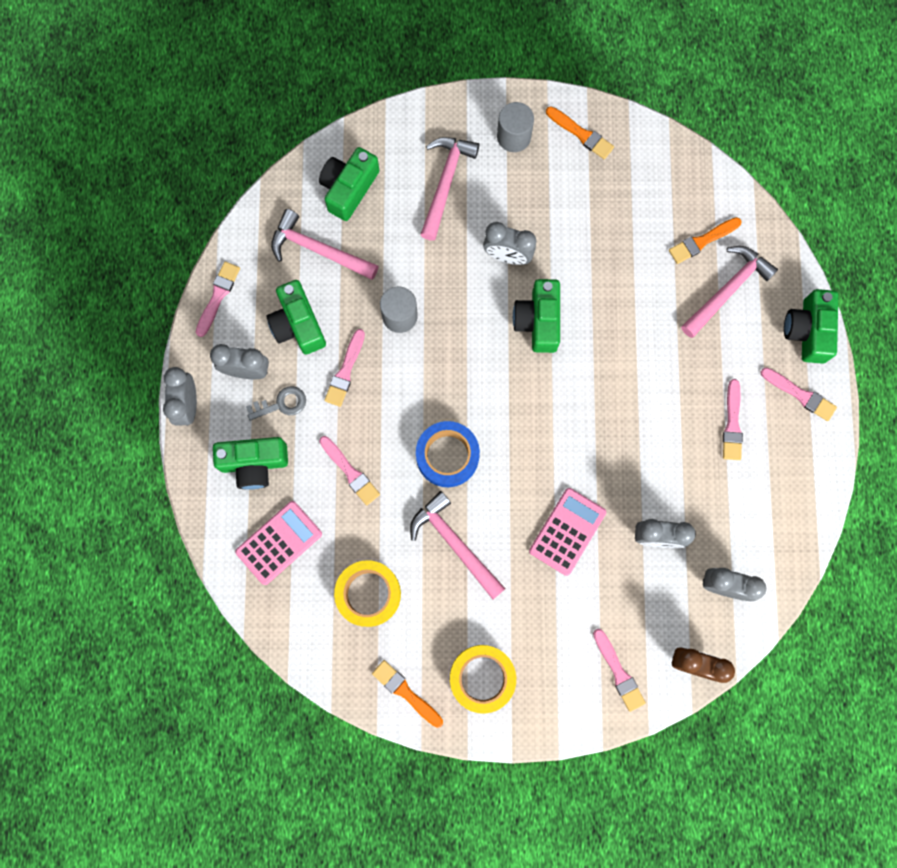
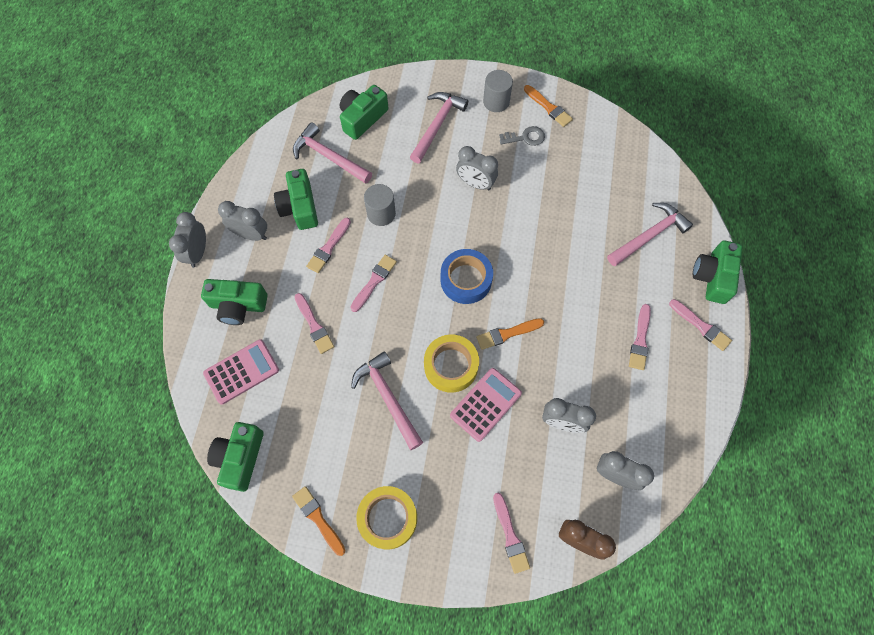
camera: 10 degrees right, 10 degrees down
(218, 296) = (243, 177): pink brush -> pink brush (374, 281)
(281, 404) = (271, 264): grey key -> grey key (525, 137)
(368, 594) = (306, 427): yellow tape -> yellow tape (451, 366)
(447, 456) = (396, 326): blue tape -> blue tape (466, 280)
(538, 321) = (491, 234): green camera -> green camera (240, 458)
(702, 241) = (633, 196): orange brush -> orange brush (507, 334)

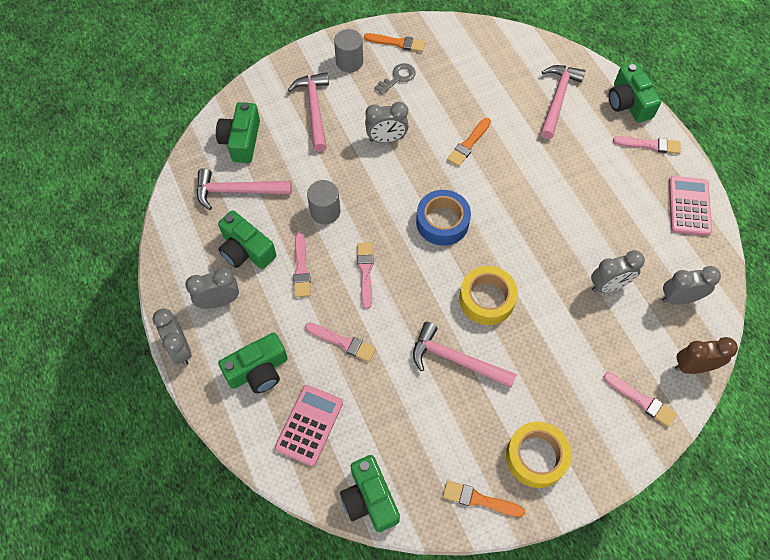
camera: 35 degrees left, 5 degrees down
(485, 404) = (539, 311): pink calculator -> pink calculator (689, 206)
(507, 334) = (511, 244): orange brush -> orange brush (468, 144)
(640, 340) = (615, 183): pink brush -> none

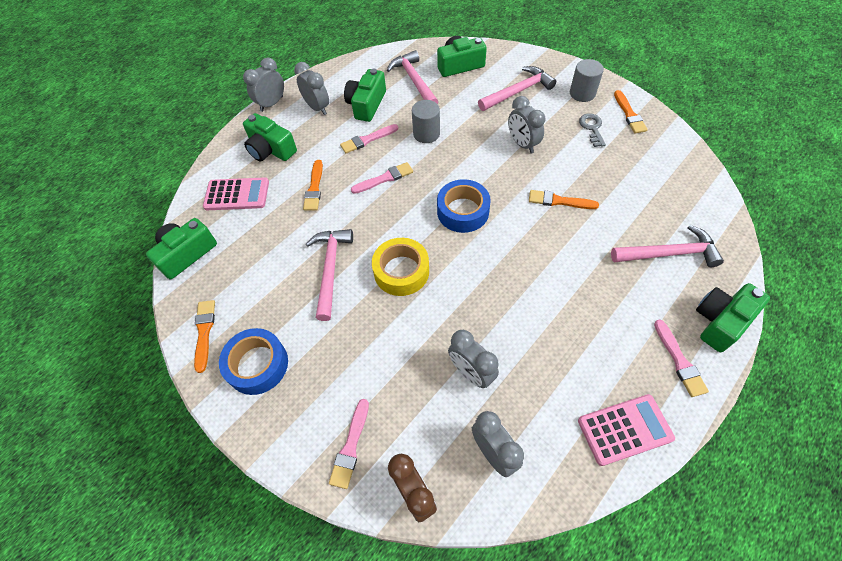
camera: 70 degrees right, 5 degrees down
(343, 342) = (314, 188): pink brush -> orange brush
(398, 78) = (592, 128): grey key -> grey key turned 120 degrees counterclockwise
(536, 457) = (257, 365): yellow tape -> blue tape

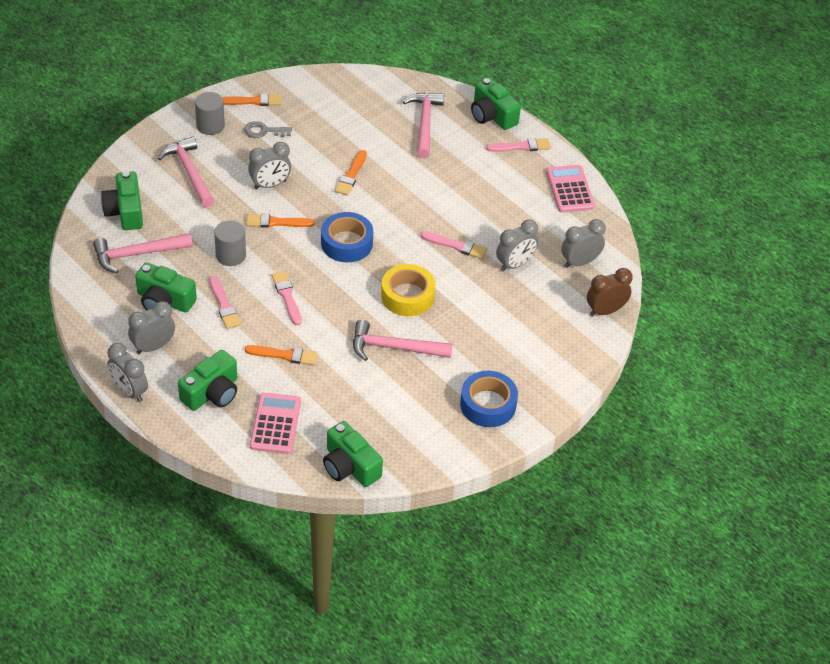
camera: 90 degrees left, 10 degrees down
(204, 332) = (447, 446): orange brush -> orange brush (276, 222)
(350, 446) = (567, 345): pink brush -> pink brush (456, 246)

